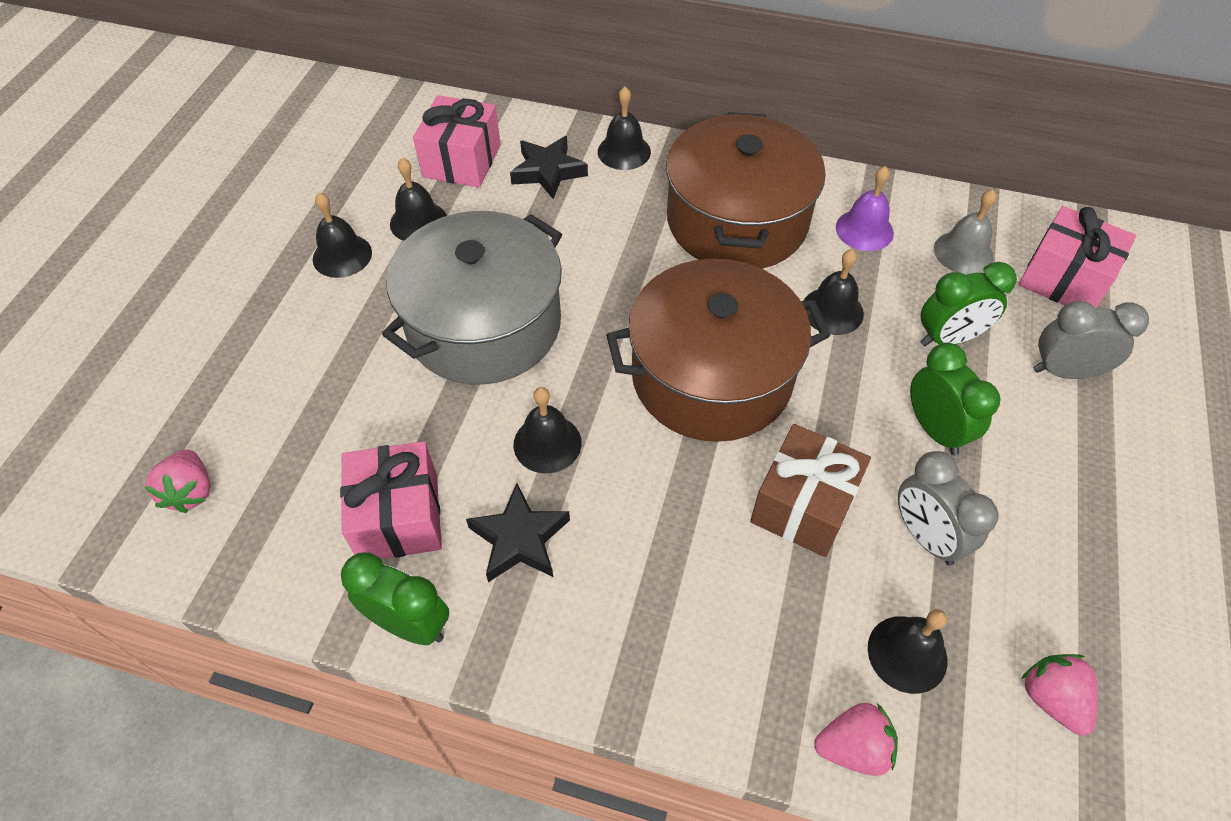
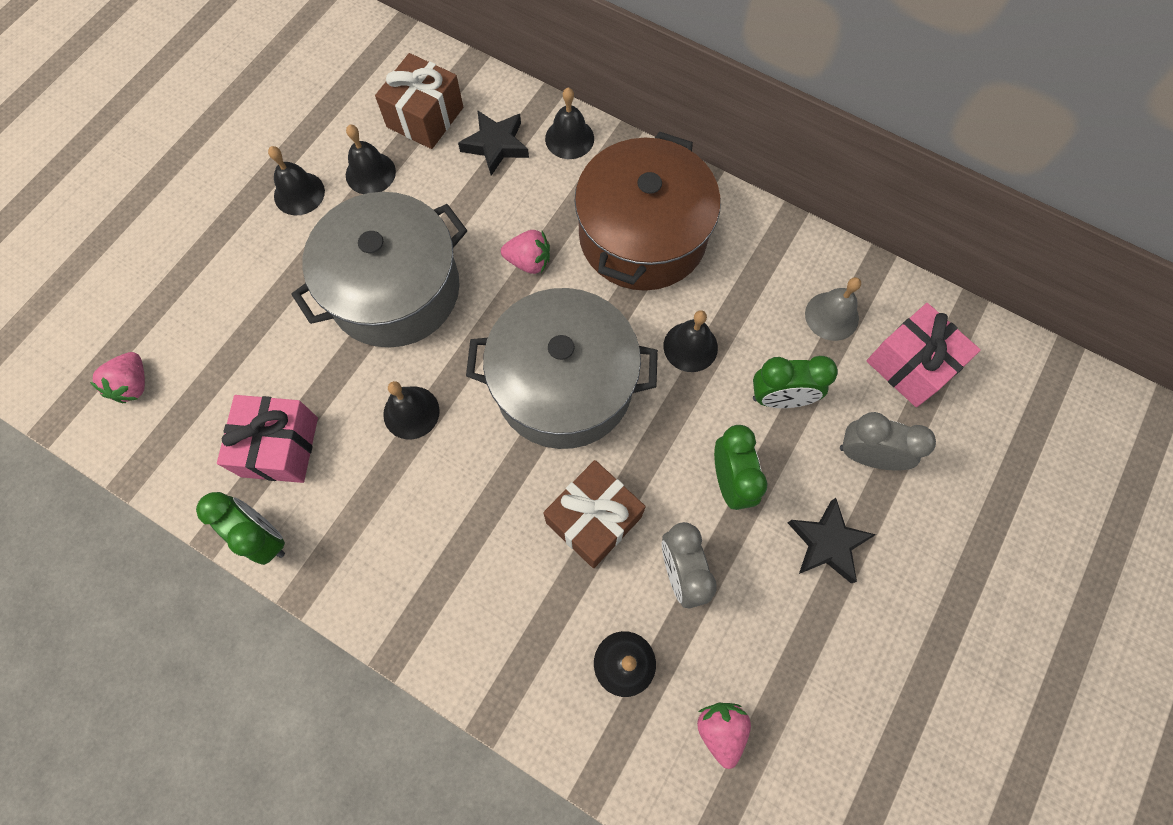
camera: 15 degrees right, 15 degrees up
(462, 161) = (425, 117): pink gift -> brown gift
(519, 539) = (364, 489): black star -> black star (827, 543)
(711, 376) = (564, 384): brown pot -> grey pot
(853, 747) = (554, 723): pink strawberry -> pink strawberry (529, 261)
(864, 230) = (752, 271): purple bell -> none

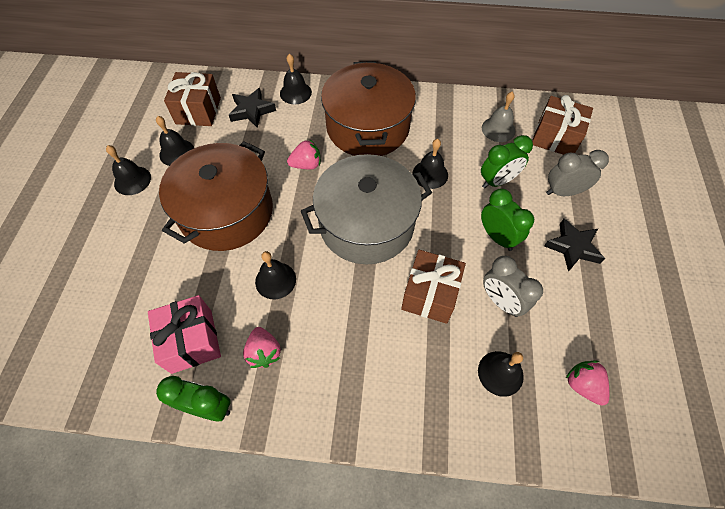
camera: 25 degrees left, 10 degrees down
(133, 385) = (57, 346): pink strawberry -> pink strawberry (264, 352)
(394, 289) = (226, 212): grey pot -> brown pot
(911, 365) = (555, 137): pink gift -> brown gift

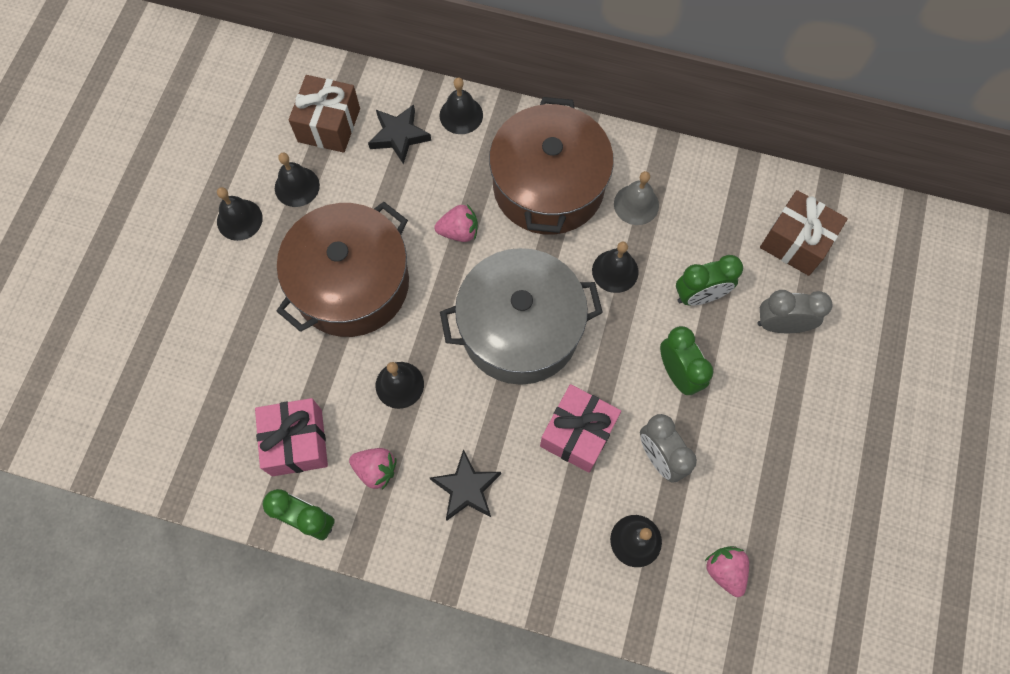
camera: 10 degrees right, 10 degrees up
(264, 352) = (376, 470): pink strawberry -> pink strawberry turned 60 degrees counterclockwise
(430, 294) = (578, 434): brown gift -> pink gift
(498, 129) = (722, 217): grey bell -> grey bell (636, 204)
(572, 247) = (768, 403): black star -> black star (466, 488)

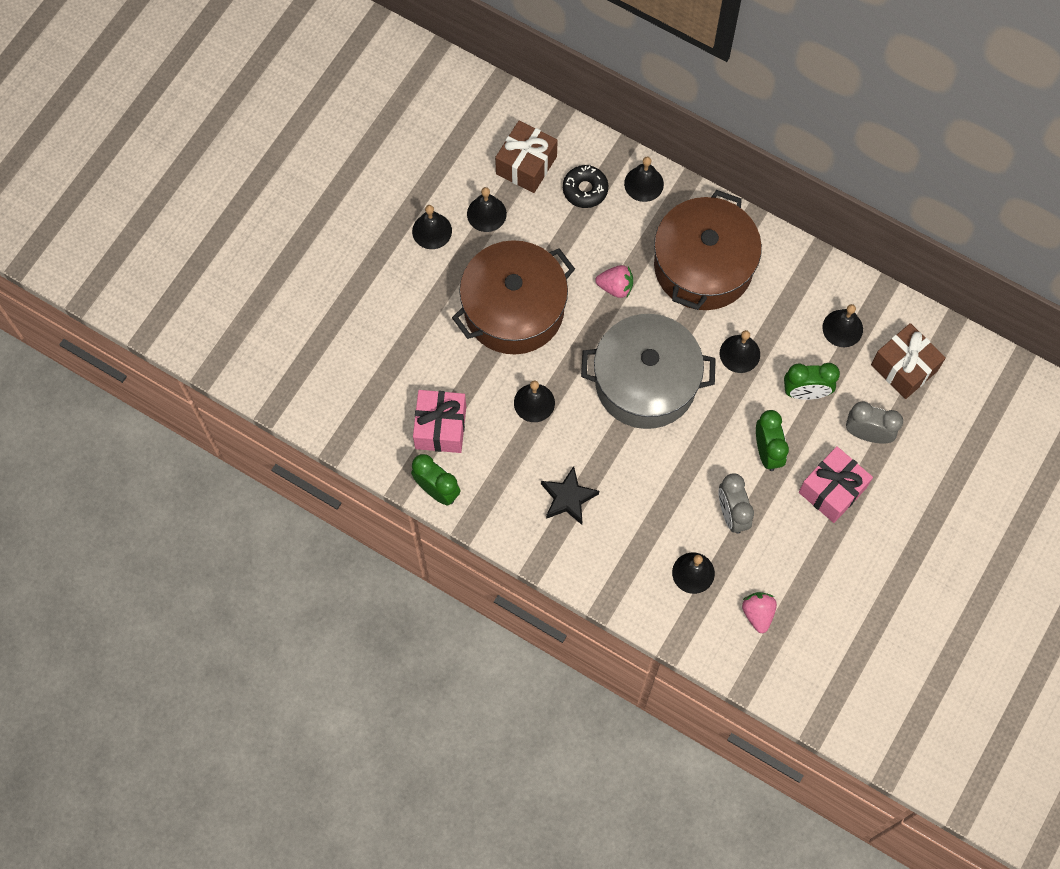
camera: 15 degrees right, 0 degrees up
(376, 470) = (499, 465): pink strawberry -> none
(399, 136) = (585, 190): black star -> black donut
(578, 434) = (670, 478): pink gift -> pink gift (832, 490)
(636, 204) = (775, 301): grey bell -> none
(717, 216) = (842, 328): none -> black bell

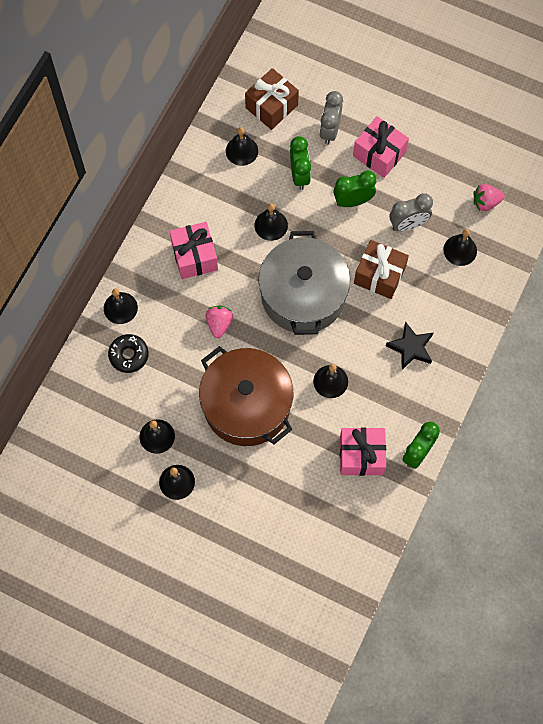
camera: 95 degrees left, 0 degrees up
(526, 165) = (107, 406): brown gift -> brown gift (379, 275)
(703, 266) = (194, 256): brown pot -> pink gift

